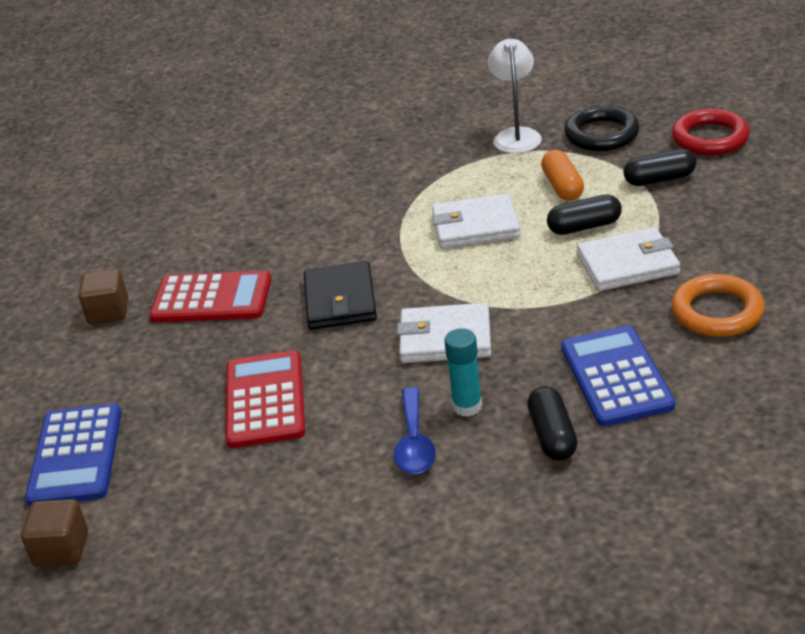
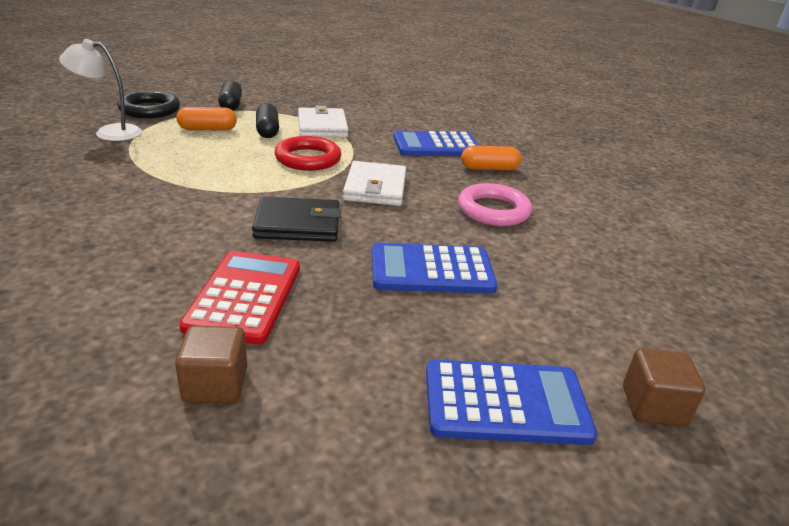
camera: 95 degrees left, 5 degrees down
(265, 400) = (431, 270): red calculator -> blue calculator
(414, 443) = (493, 210): blue spoon -> pink ring
(467, 406) = (456, 189): turquoise glue stick -> none
(475, 226) = (232, 161): white wallet -> none
(552, 435) = (489, 168): black capsule -> orange capsule
(710, 138) = (197, 88): red ring -> red ring (308, 159)
(717, 312) = (385, 115): orange ring -> none

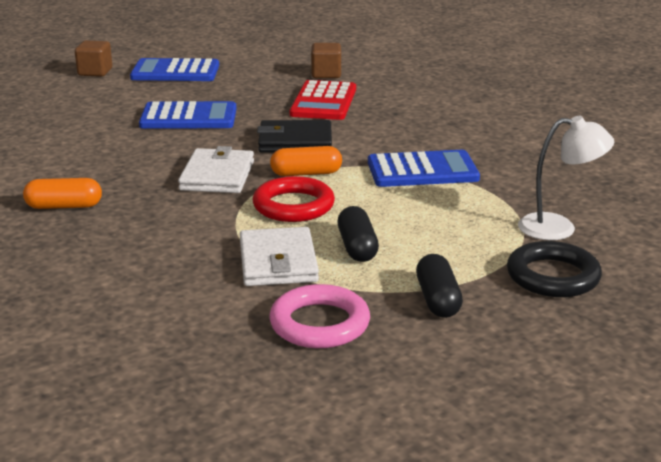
camera: 175 degrees left, 5 degrees down
(207, 129) = (440, 243): orange capsule -> orange capsule (306, 173)
(436, 146) = (113, 238): blue calculator -> blue calculator (422, 171)
(493, 210) = (101, 160): pink ring -> pink ring (319, 324)

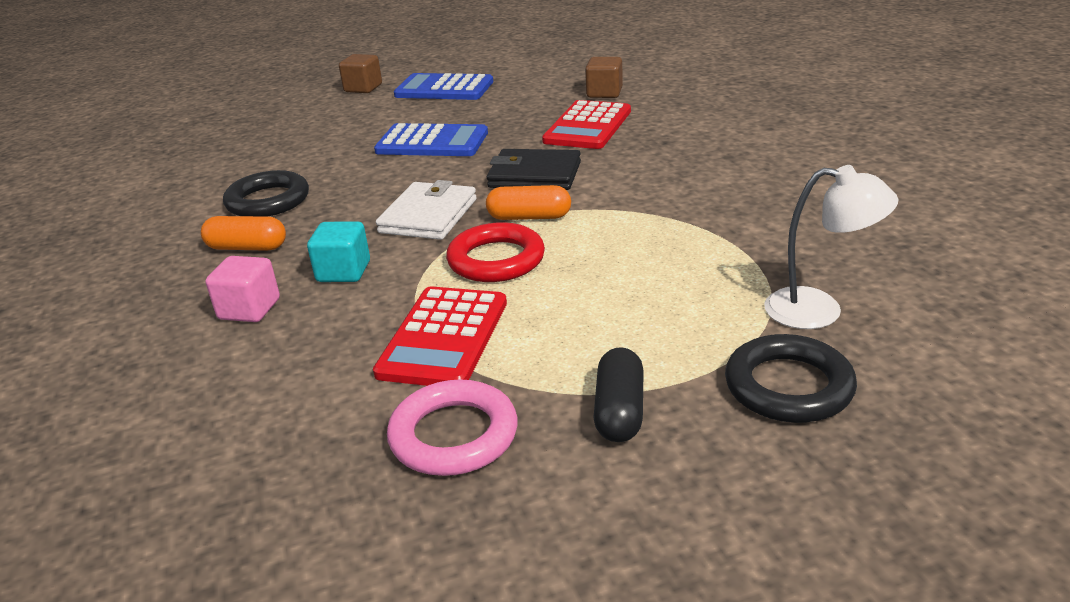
camera: 15 degrees right, 5 degrees up
(60, 169) = (268, 201): none -> black ring
(97, 252) = (249, 309): none -> pink cube
(165, 220) = (343, 272): none -> turquoise cube
(278, 262) = (443, 337): white wallet -> red calculator
(357, 247) = (547, 323): black capsule -> none
(422, 171) = (669, 219): blue calculator -> none

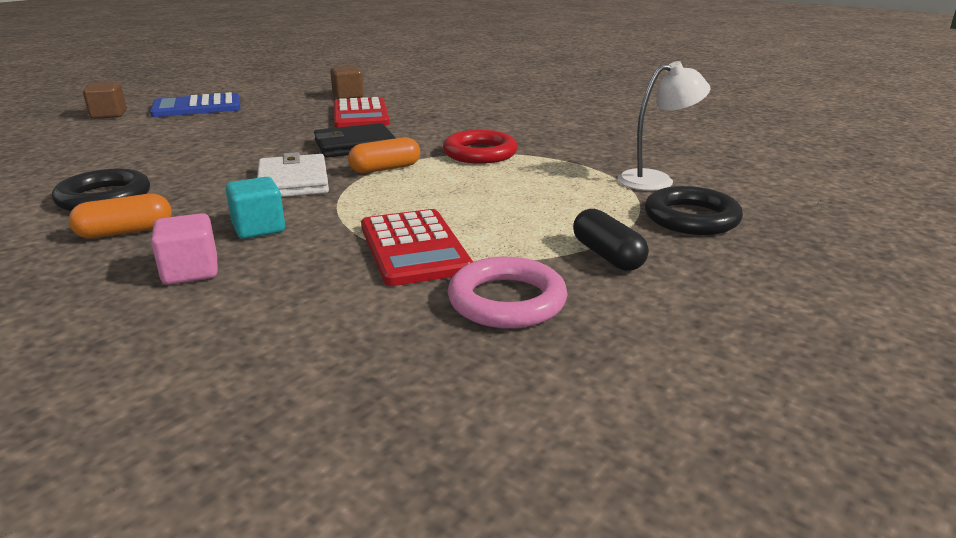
camera: 35 degrees left, 5 degrees down
(432, 142) = (232, 139): blue calculator -> none
(496, 260) = (392, 196): red ring -> red ring (480, 153)

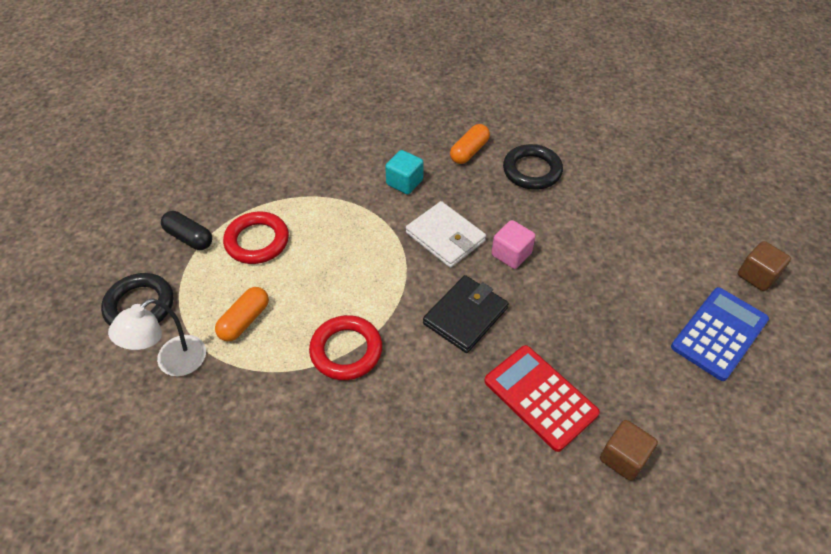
camera: 150 degrees right, 25 degrees up
(190, 271) = (395, 141): pink cube -> pink cube (511, 254)
(385, 169) = (400, 284): orange capsule -> orange capsule (244, 320)
(414, 248) = (302, 201): red calculator -> none
(507, 301) = (230, 181): pink ring -> none
(511, 229) = (257, 241): none -> red ring

